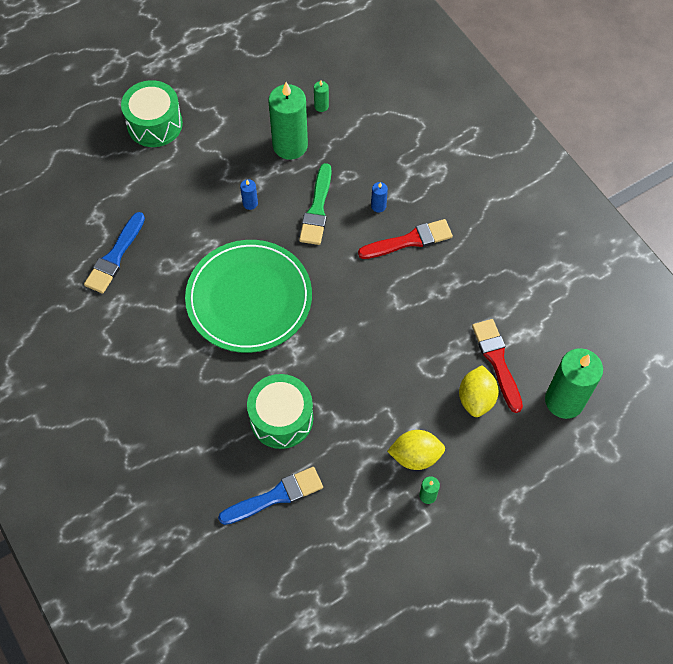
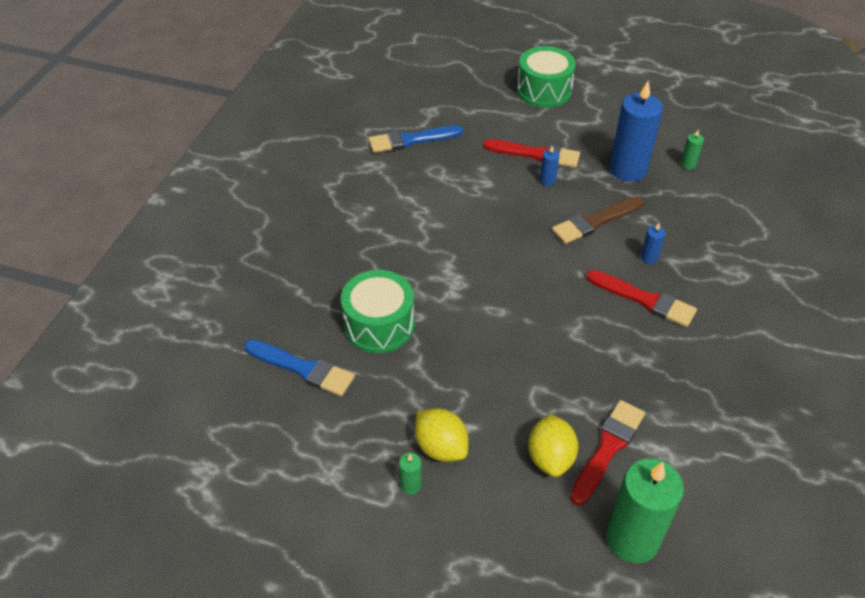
camera: 50 degrees right, 15 degrees down
(217, 188) = (536, 154): none -> red brush
(249, 298) = (464, 234): green plate -> none
(290, 145) = (628, 170): green candle -> blue candle
(317, 209) = (595, 222): green brush -> brown brush
(476, 398) = (550, 457): yellow lemon -> yellow lemon turned 60 degrees counterclockwise

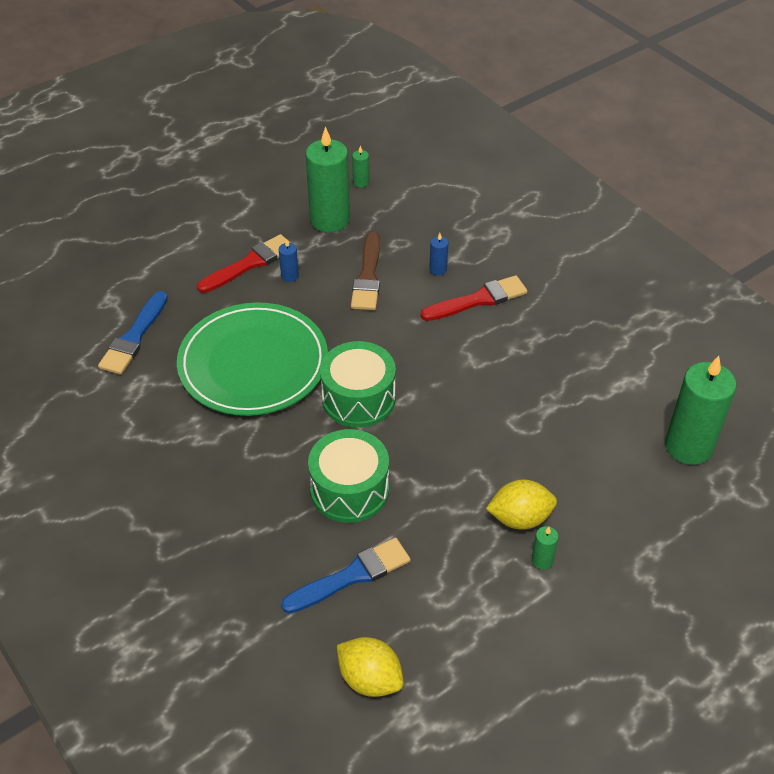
camera: 55 degrees left, 0 degrees up
(446, 209) = (253, 363): none -> green plate
(544, 91) = (174, 209): green drum -> green drum (358, 398)
(550, 457) = (583, 452): yellow lemon -> yellow lemon (370, 679)
(607, 448) = (601, 411): red brush -> none
(628, 170) = (330, 220): blue candle -> green candle

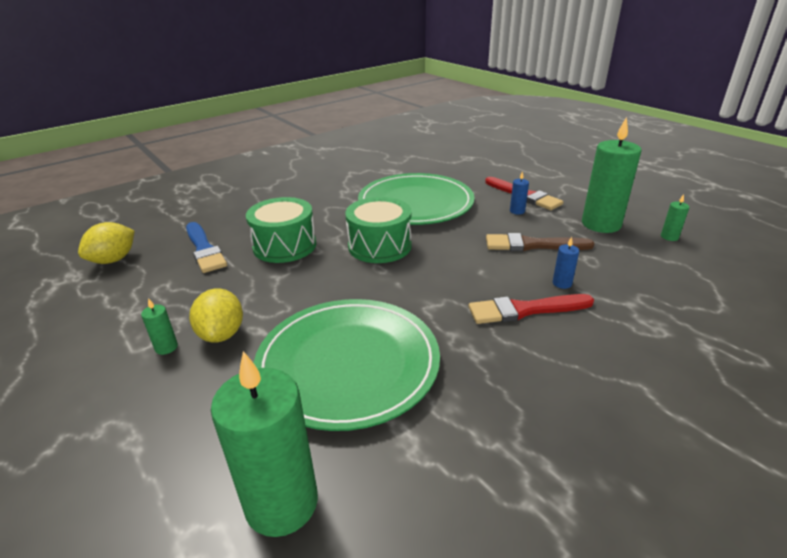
camera: 90 degrees right, 15 degrees down
(134, 337) = (435, 166): blue brush -> none
(478, 300) = (525, 310): red brush -> red brush turned 105 degrees clockwise
(555, 418) = (348, 364): none -> green plate

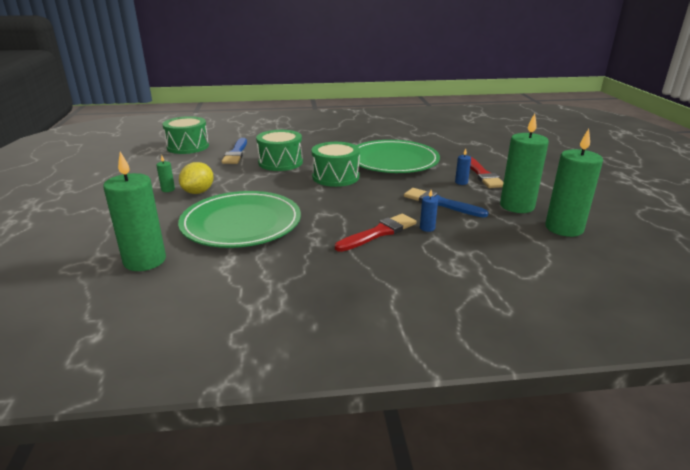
camera: 30 degrees right, 5 degrees down
(113, 260) = (188, 146): yellow lemon -> green drum
(525, 310) = (379, 233): red brush -> red brush turned 120 degrees clockwise
(532, 245) = (440, 203): brown brush -> blue brush
(669, 237) = (564, 228): green candle -> green candle, size x2.38

